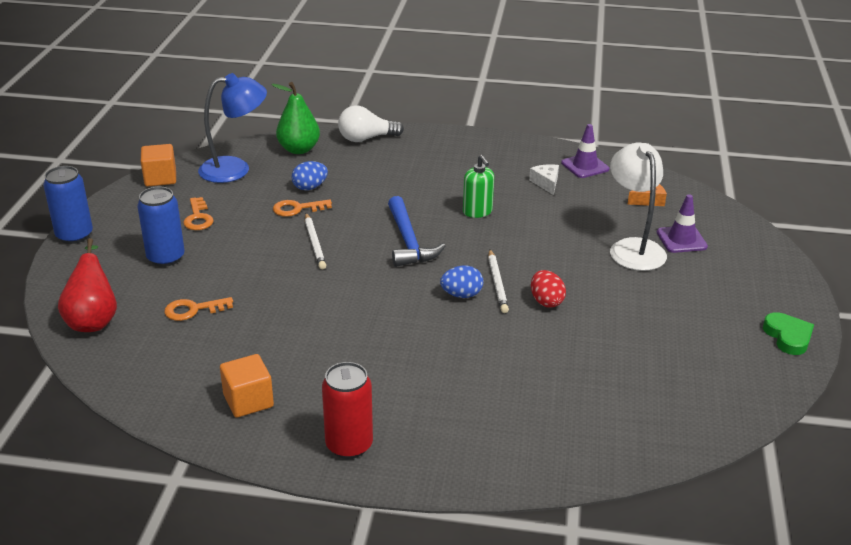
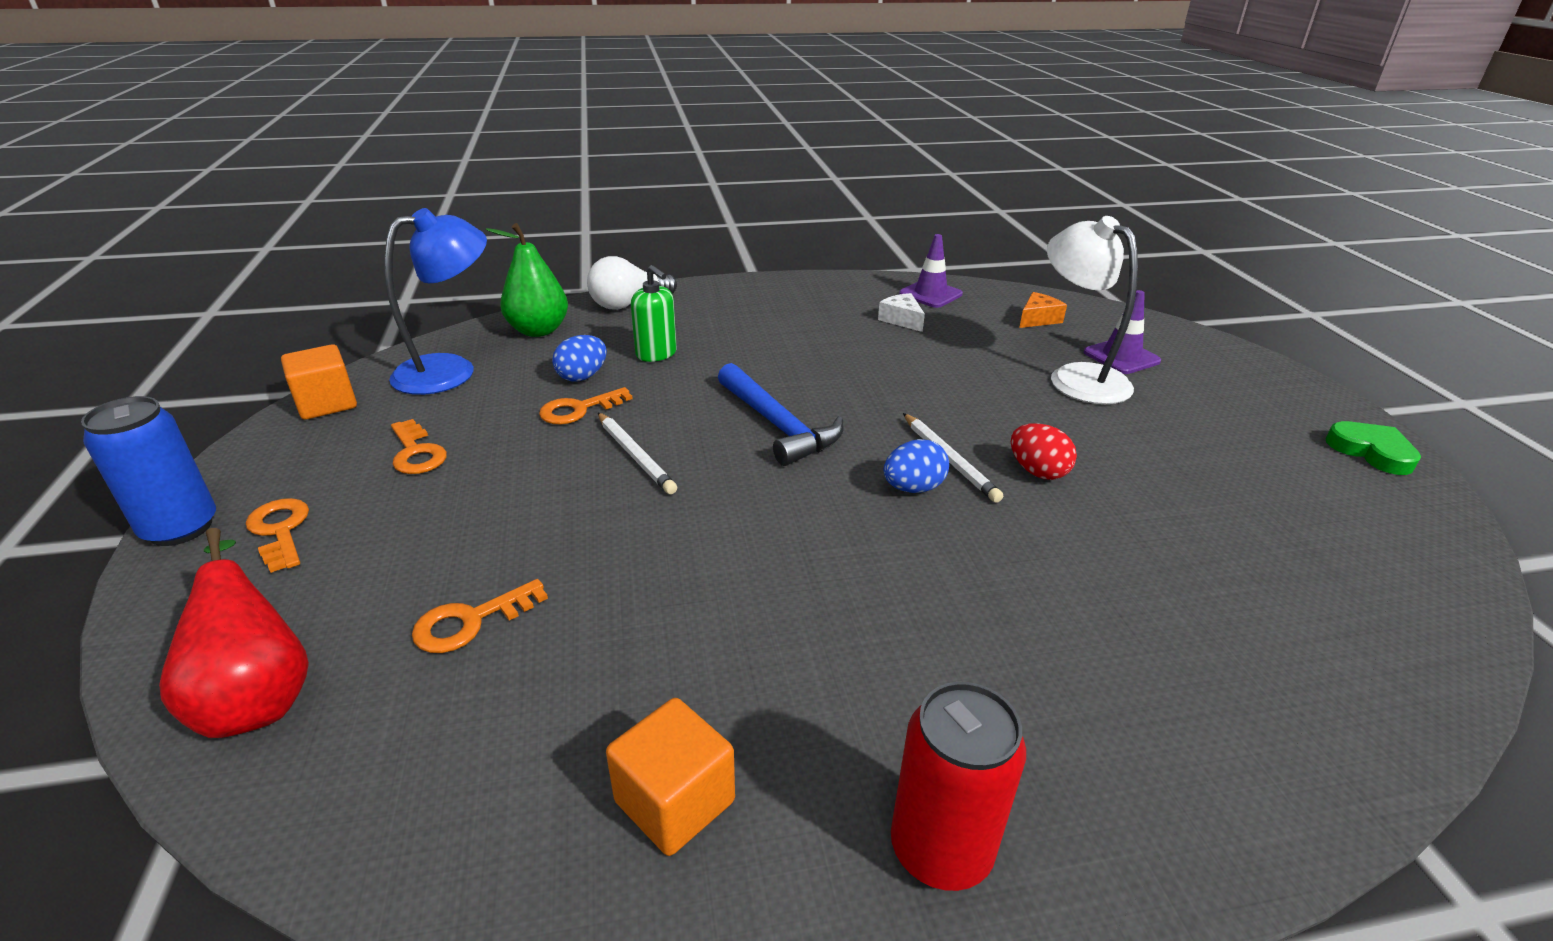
camera: 20 degrees left, 0 degrees up
(119, 247) = (280, 530): none -> orange key
(166, 258) = (380, 532): blue can -> none
(477, 212) = (843, 368): green soap dispenser -> green soap dispenser (656, 354)

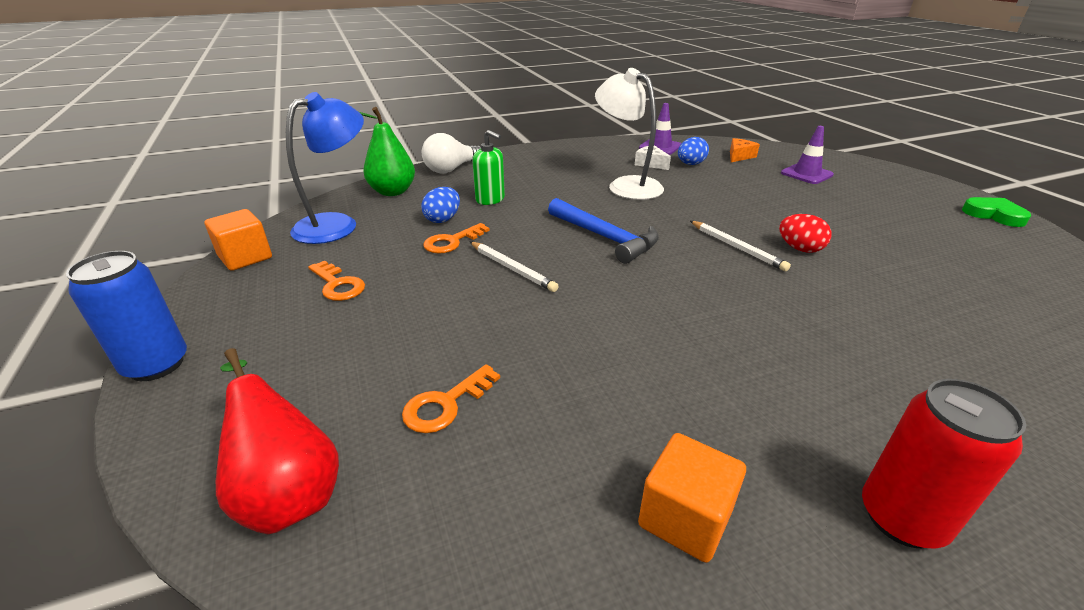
camera: 10 degrees left, 0 degrees up
(280, 530) = (248, 356): orange key -> none
(913, 488) = (724, 268): blue egg -> blue egg (690, 164)
(1077, 377) = (786, 188): white lamp -> white lamp (626, 185)

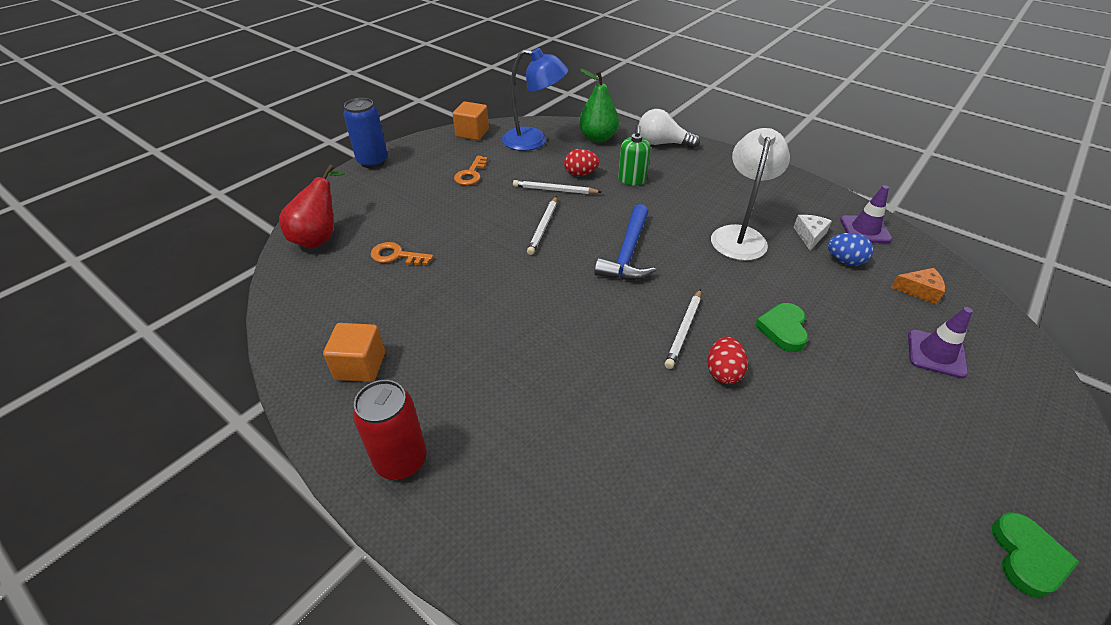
camera: 60 degrees right, 10 degrees up
(443, 219) = (580, 174): blue egg -> red egg
(452, 242) = (554, 190): orange key -> white pencil
(757, 209) = (783, 329): none -> green heart

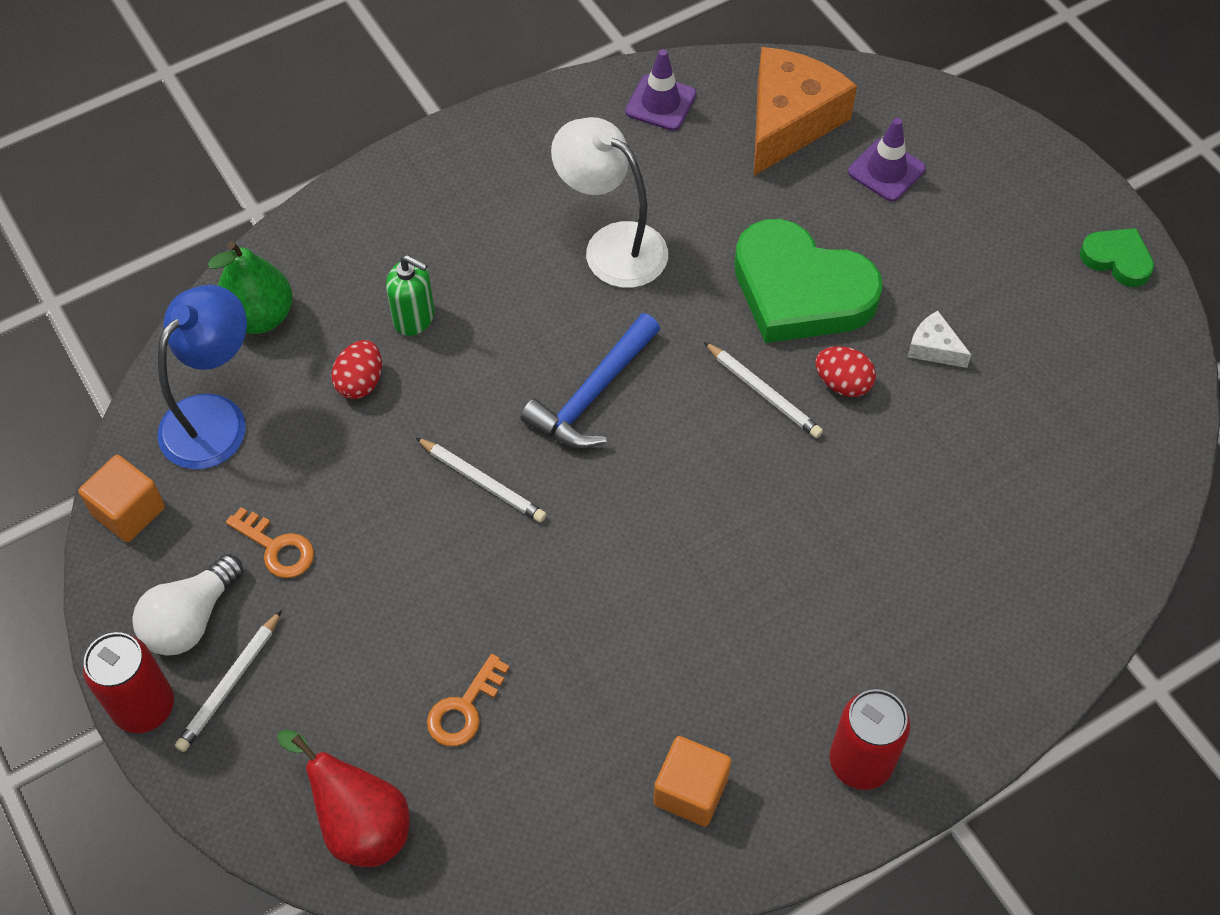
camera: 70 degrees left, 15 degrees up
(373, 161) = (144, 707): blue can -> red can
(554, 190) = (389, 435): white pencil -> white pencil (230, 684)
(628, 253) = (592, 395): blue hammer -> blue hammer turned 90 degrees clockwise
(662, 143) = (329, 231): white light bulb -> white light bulb (191, 619)
(783, 329) = (800, 291): green heart -> green heart, size x2.06
(810, 235) = (646, 168): white cheese -> white cheese (934, 348)
(844, 261) = (710, 161): blue egg -> none
(919, 290) = (789, 121): orange cheese -> orange cheese, size x2.25

